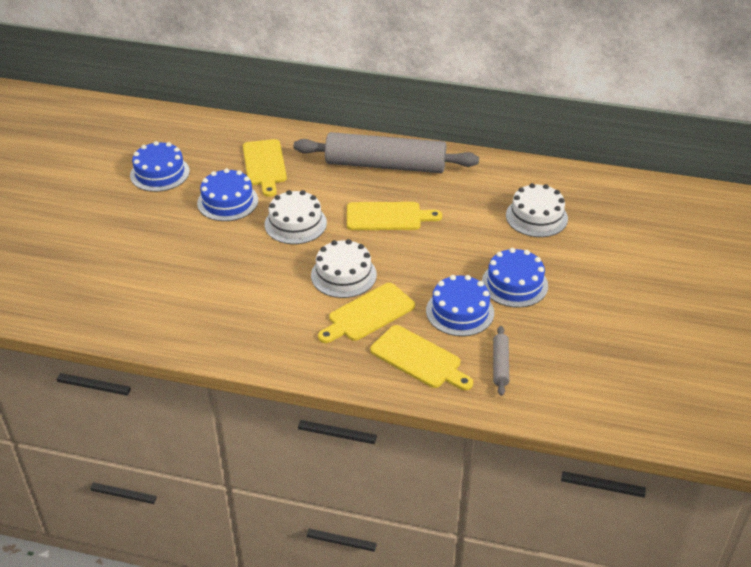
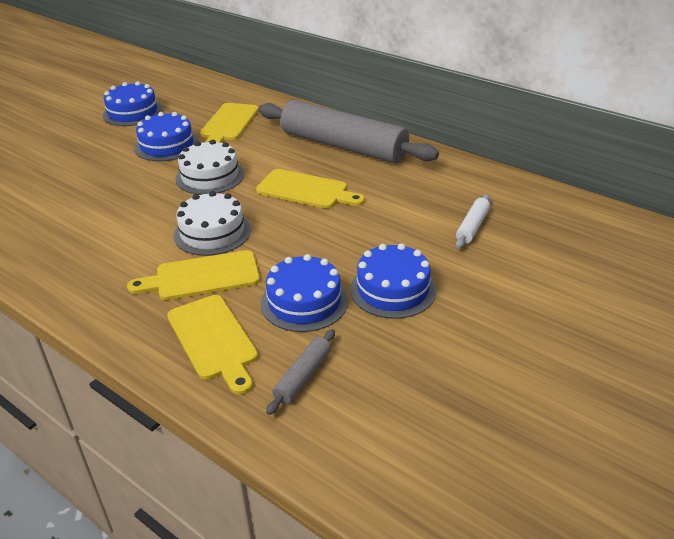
camera: 25 degrees right, 5 degrees down
(536, 217) = (472, 227): white cake -> white rolling pin

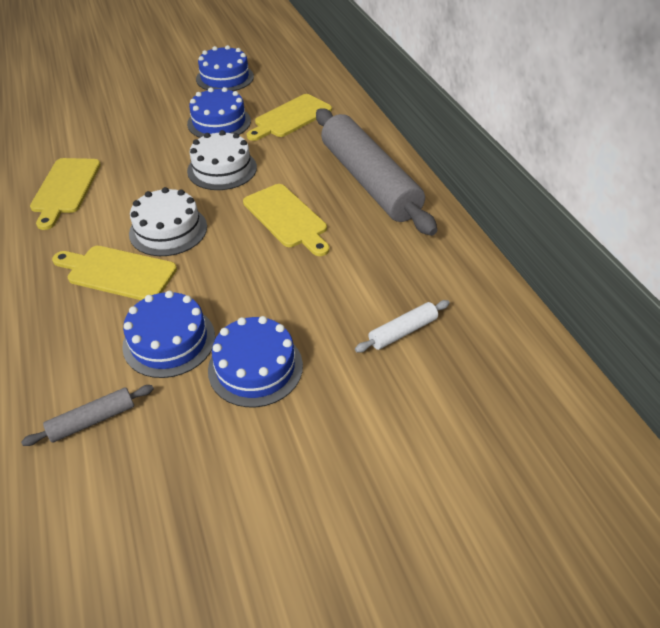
camera: 30 degrees right, 10 degrees up
(213, 340) = (65, 342): yellow cutting board -> yellow cutting board (65, 188)

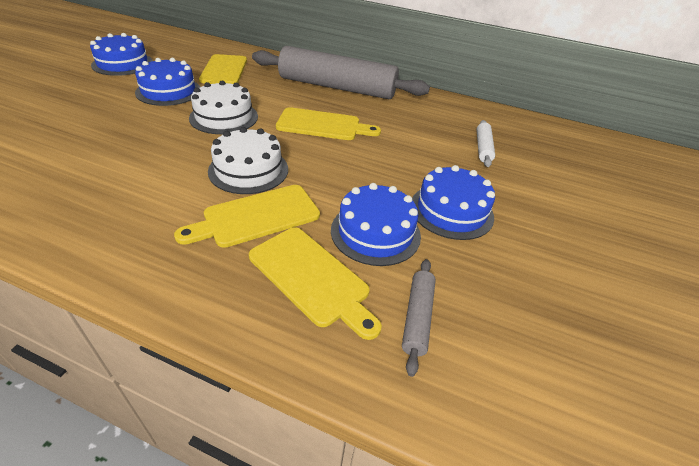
camera: 50 degrees left, 5 degrees down
(65, 188) = (89, 187): yellow cutting board -> yellow cutting board (312, 278)

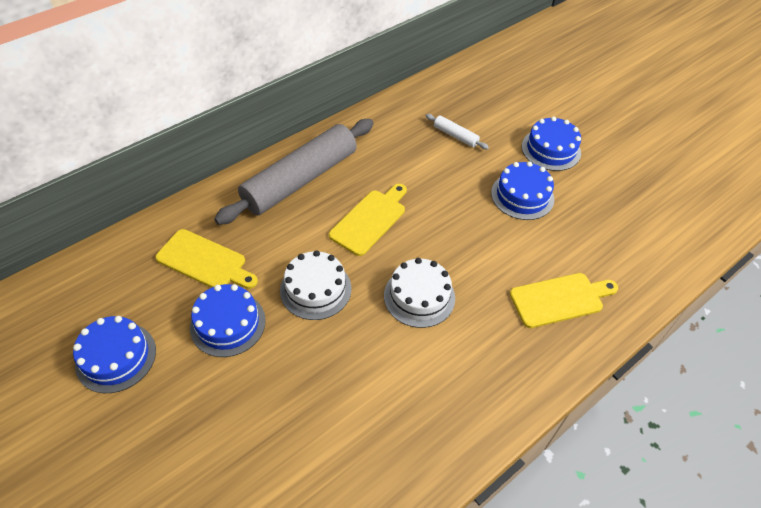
camera: 60 degrees left, 10 degrees up
(256, 216) = (485, 310): yellow cutting board -> none
(375, 232) = (529, 247): blue cake -> blue cake (551, 149)
(417, 318) = (608, 261): grey rolling pin -> none

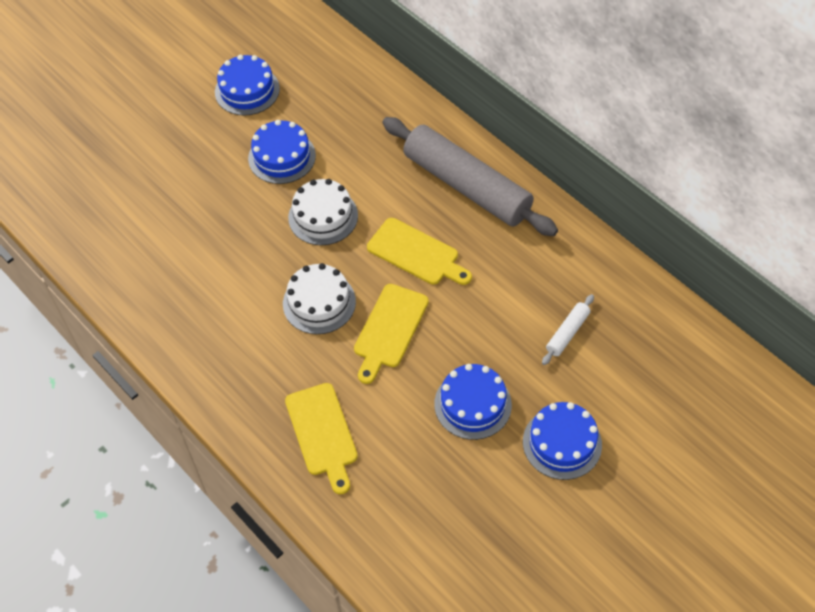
camera: 90 degrees right, 5 degrees up
(204, 261) = (350, 127): yellow cutting board -> yellow cutting board (389, 329)

